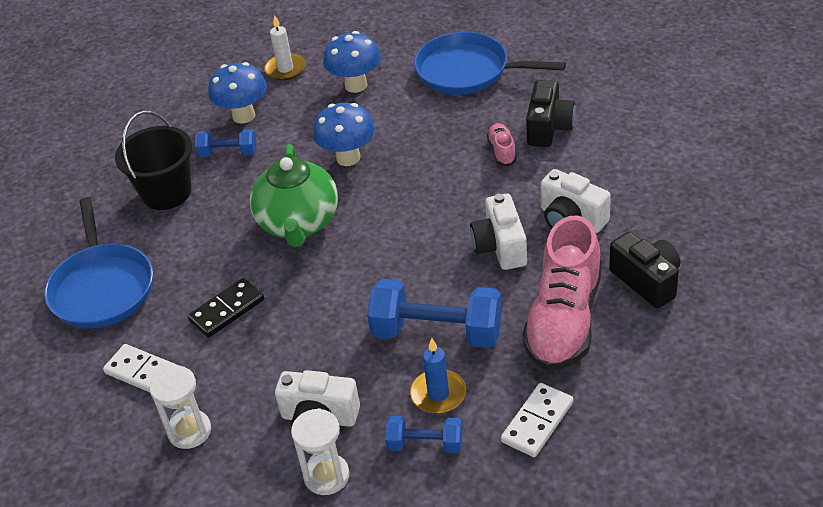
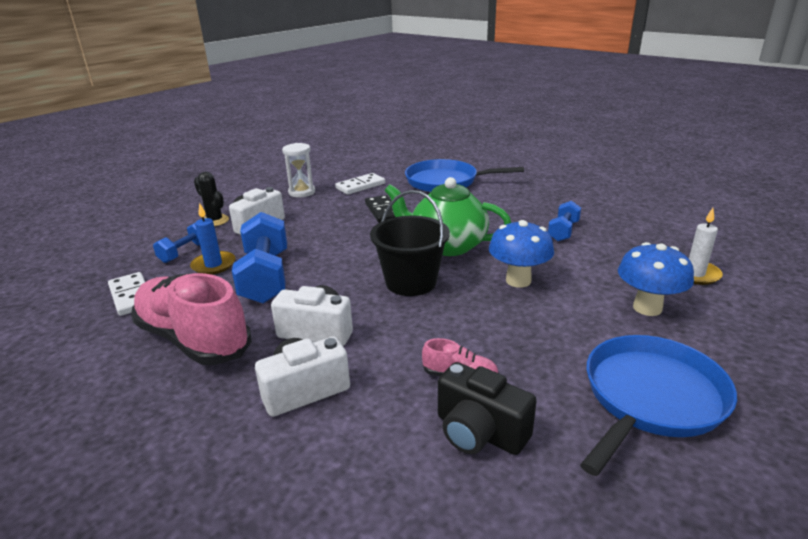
camera: 110 degrees right, 15 degrees down
(166, 192) = (528, 206): black bucket -> black bucket (411, 282)
(243, 116) = (617, 244): blue mushroom -> none
(326, 476) = (215, 221): white hourglass -> black cactus
(437, 332) = (266, 277): blue dumbbell -> blue dumbbell turned 45 degrees counterclockwise
(647, 281) = (162, 410): black camera -> none

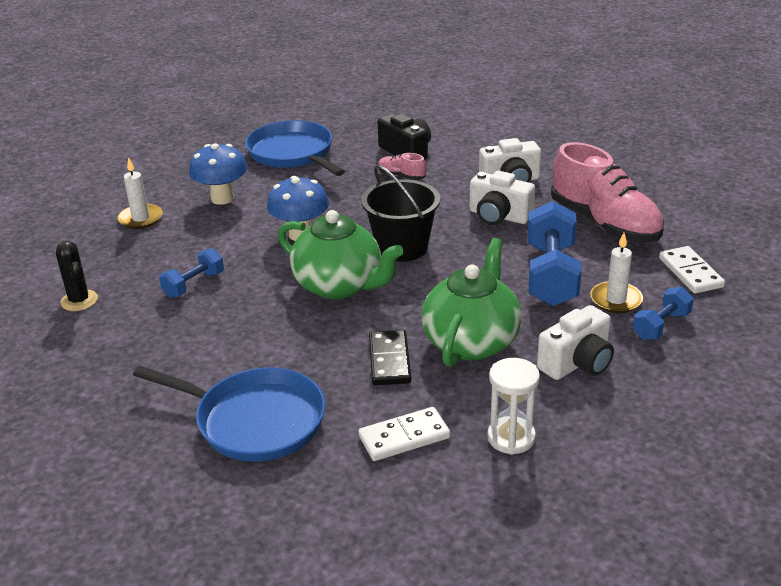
camera: 165 degrees left, 5 degrees up
(213, 265) = (616, 300): blue candle -> white candle
(215, 221) = (645, 384): black cactus -> black cactus (79, 301)
(330, 226) = (471, 341): none -> green teapot
(651, 398) = (293, 153): blue pan -> blue pan turned 90 degrees clockwise

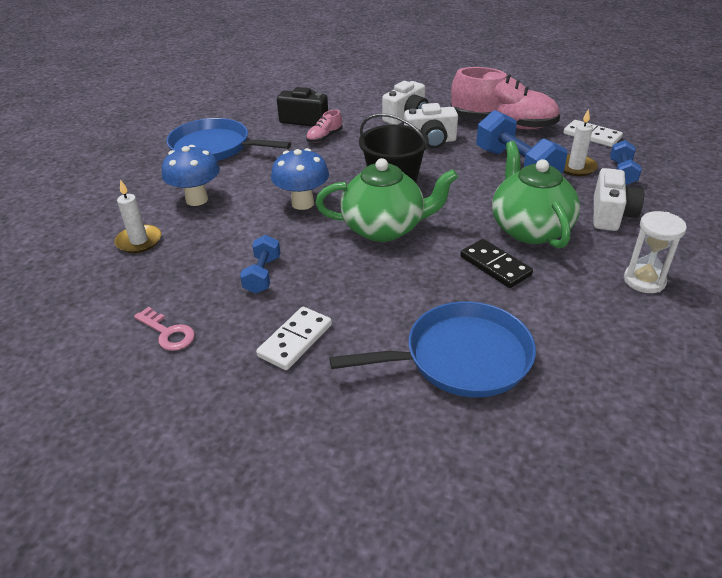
camera: 35 degrees left, 5 degrees up
(79, 301) = (168, 333): black cactus -> pink key
(401, 176) = (324, 137): pink shoe -> pink shoe turned 45 degrees counterclockwise
(404, 437) = (581, 314): white domino -> white domino (295, 340)

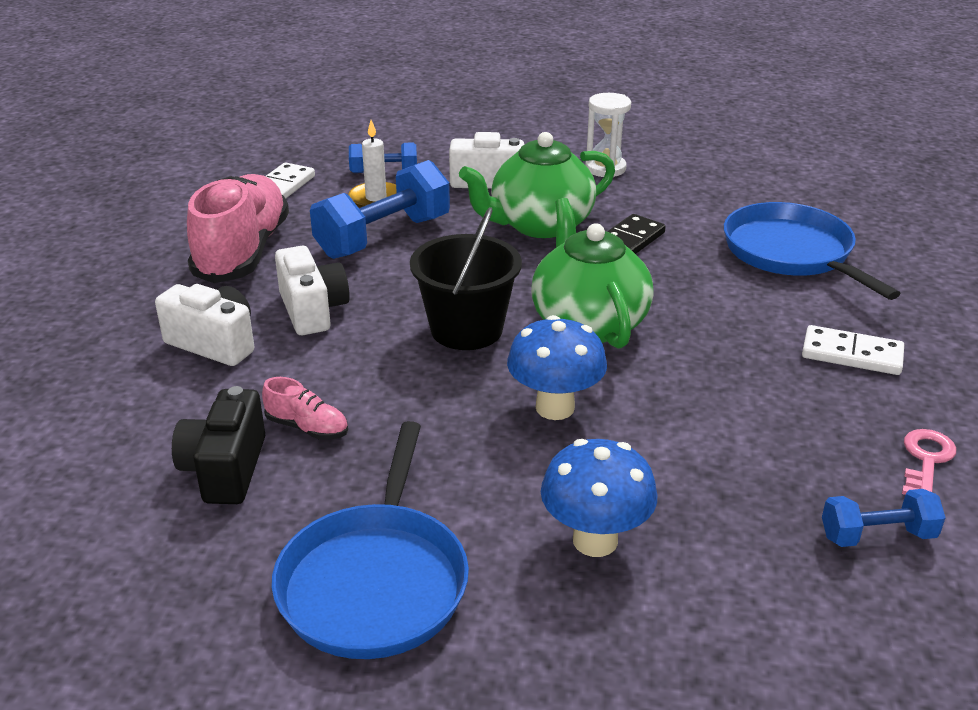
camera: 105 degrees left, 5 degrees down
(139, 241) = (760, 573): white candle -> none
(262, 275) = (754, 407): blue dumbbell -> blue dumbbell (877, 536)

